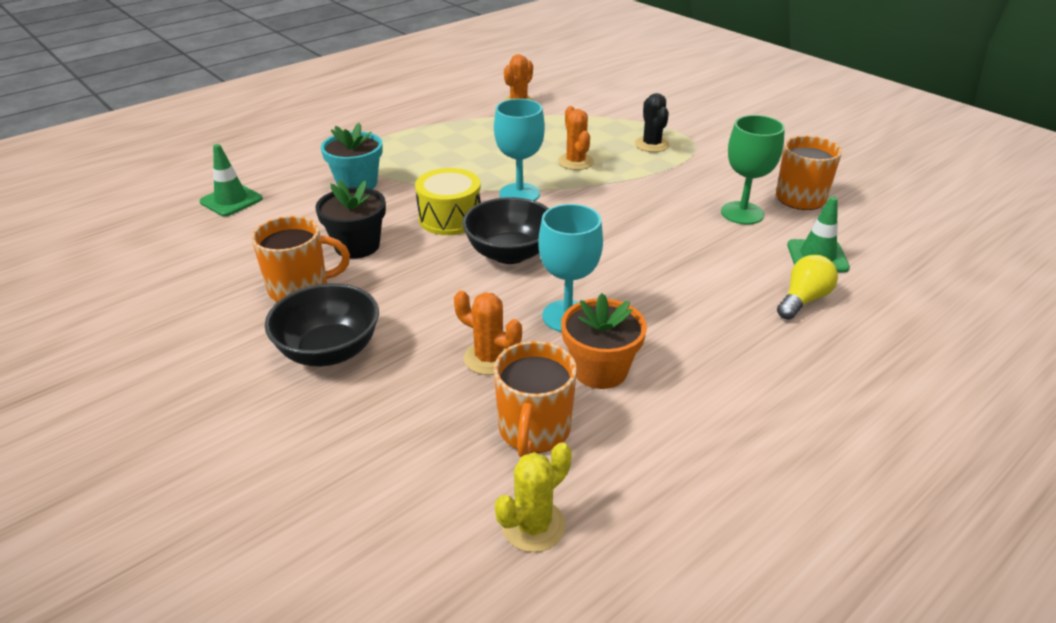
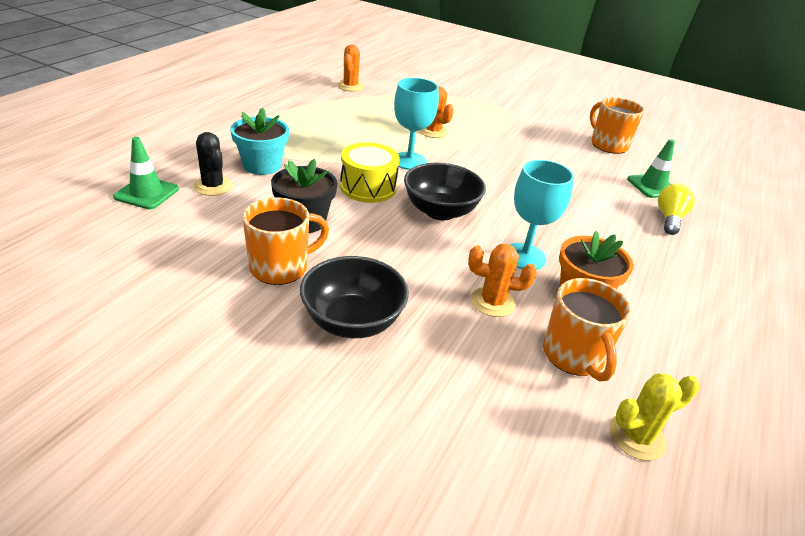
camera: 25 degrees left, 0 degrees up
(533, 525) = (636, 437): yellow cactus -> yellow cactus turned 45 degrees clockwise
(651, 145) = (478, 114): black cactus -> black cactus (213, 186)
(742, 213) = (581, 160): green goblet -> none

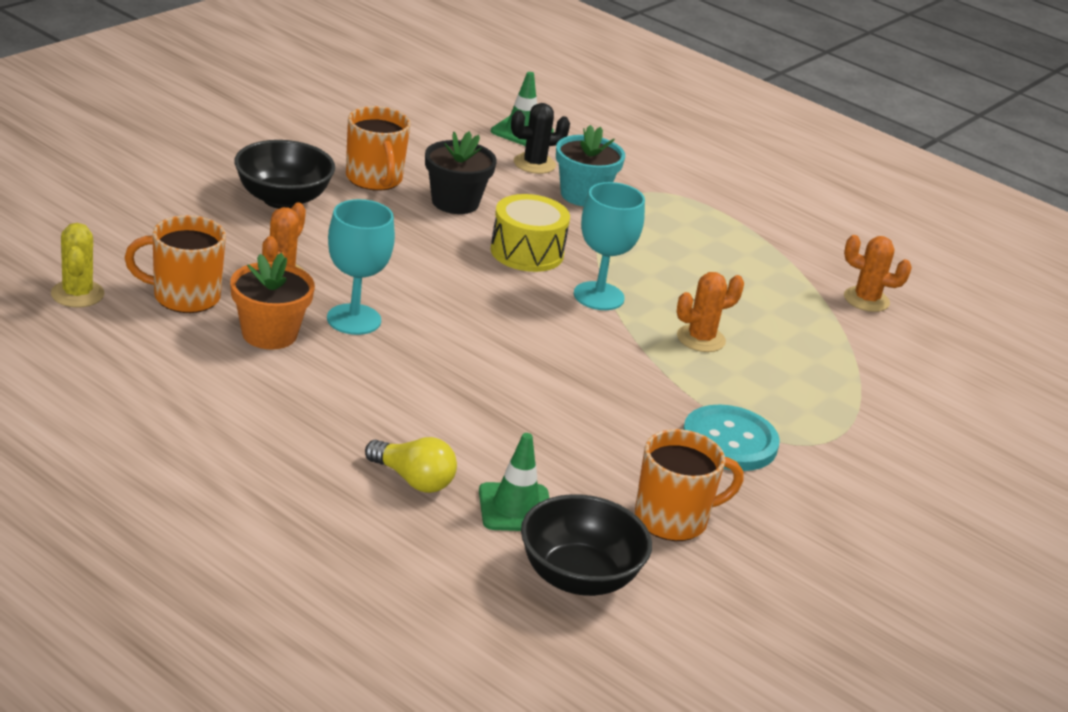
camera: 100 degrees right, 5 degrees down
(440, 211) = (464, 288): black bowl -> black bowl (578, 577)
(527, 129) = (729, 441): none -> turquoise button

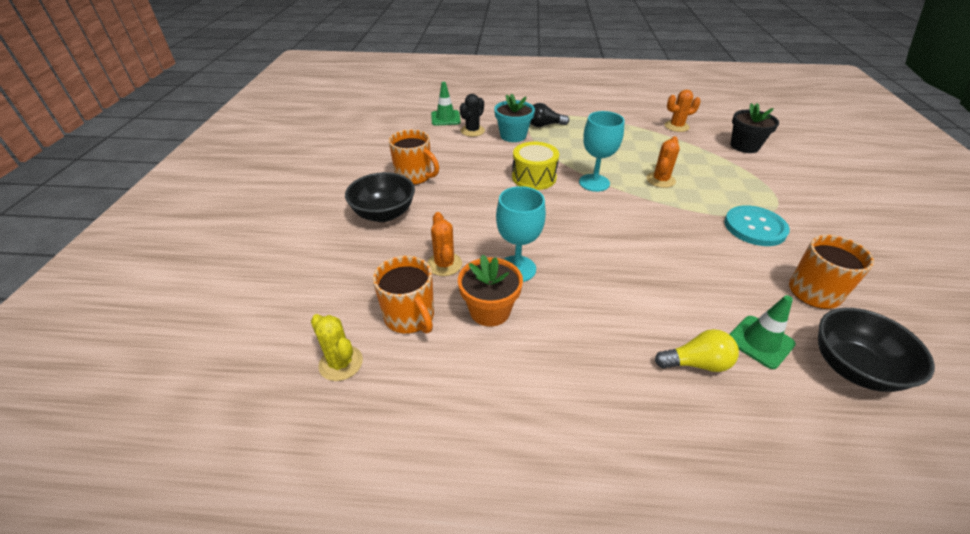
camera: 30 degrees left, 10 degrees up
(184, 297) = (410, 317): orange mug -> orange mug turned 90 degrees counterclockwise
(455, 202) = (467, 168): black flower pot -> black flower pot (744, 146)
(653, 204) = (544, 125): none -> black light bulb

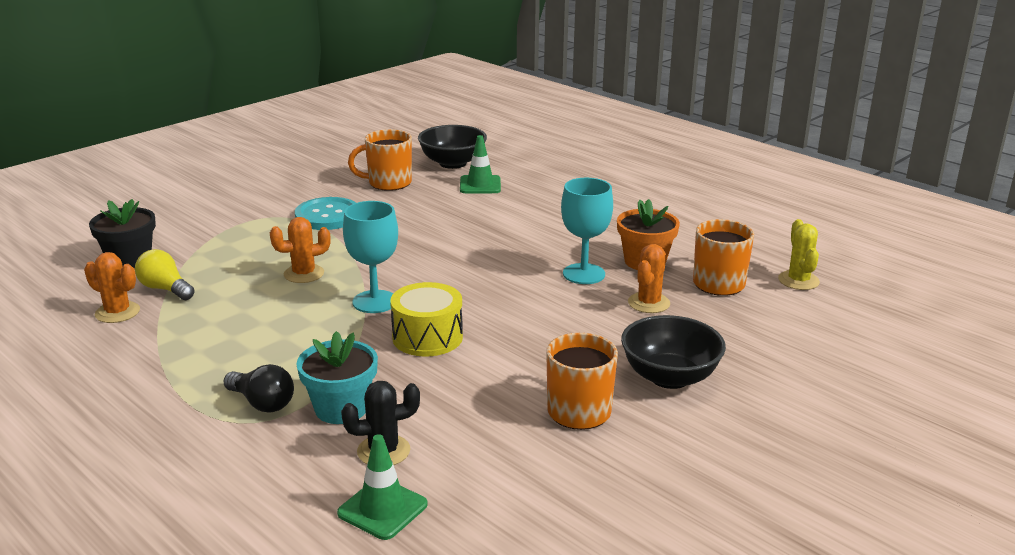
camera: 140 degrees left, 15 degrees down
(696, 363) = (538, 194): yellow light bulb -> yellow light bulb (165, 289)

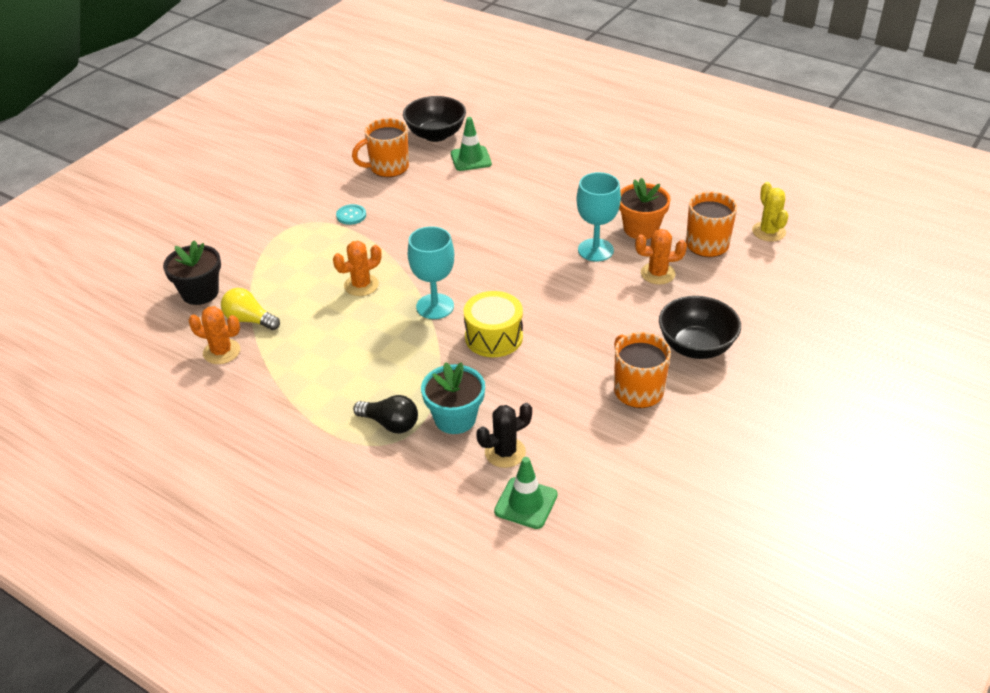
camera: 10 degrees left, 15 degrees up
(327, 216) = (351, 215): turquoise button -> turquoise button, size x0.52
(649, 303) = (657, 274): orange cactus -> orange cactus turned 75 degrees clockwise

